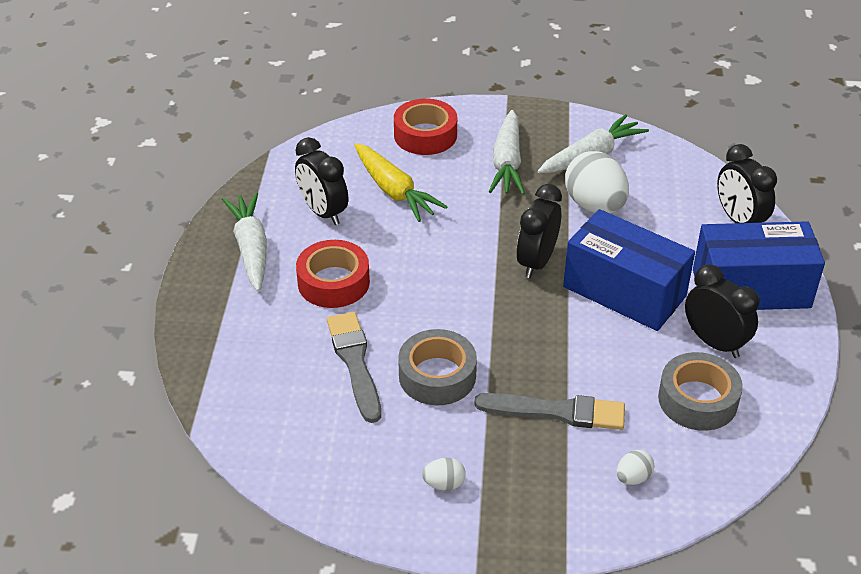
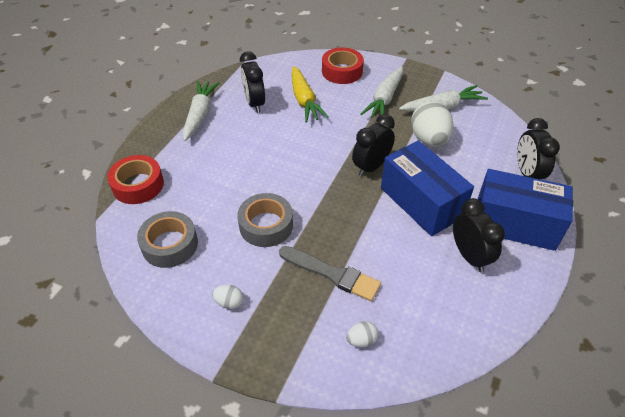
camera: 20 degrees right, 5 degrees up
(333, 282) = (236, 147): red tape -> red tape (138, 185)
(355, 362) = (219, 202): grey brush -> none
(697, 400) = (437, 295): grey tape -> grey tape (170, 245)

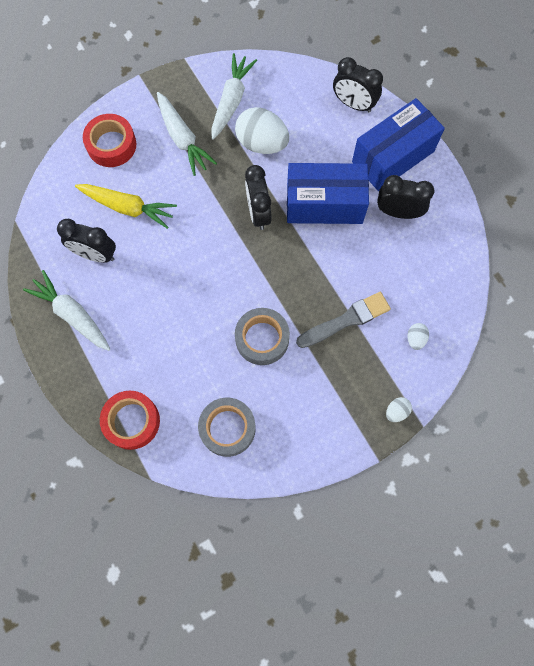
camera: 55 degrees left, 25 degrees up
(229, 302) = (320, 412): white egg -> white egg (396, 411)

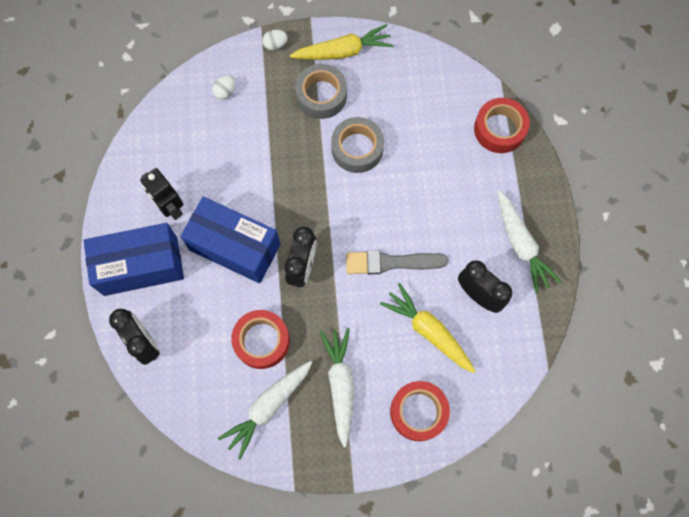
camera: 155 degrees left, 0 degrees up
(227, 428) = (421, 90): grey tape -> grey tape (321, 95)
(262, 143) = (261, 341): white egg -> red tape
(325, 436) = (343, 51): none -> yellow carrot
(346, 320) = (275, 132): grey brush -> grey brush (391, 262)
(398, 212) = (170, 208): black clock -> black robot

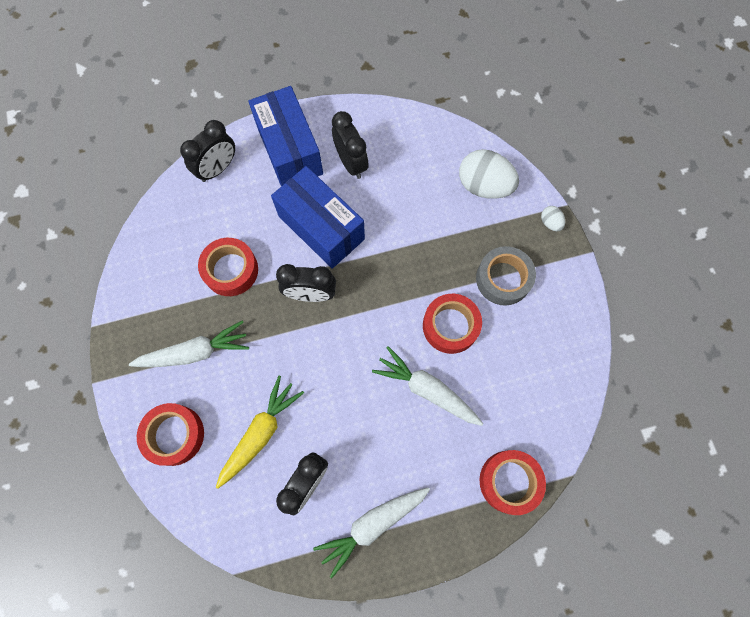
camera: 80 degrees right, 0 degrees up
(170, 208) = (351, 163): black robot -> black clock
(225, 92) = (484, 186): white egg -> white egg, size x2.19
(235, 247) = (321, 227): blue box -> blue box turned 60 degrees counterclockwise
(268, 407) = (167, 288): white carrot -> white carrot (426, 389)
(343, 51) = (561, 292): yellow carrot -> none
(357, 148) = (450, 326): grey tape -> red tape
(391, 262) = (329, 382): grey brush -> none

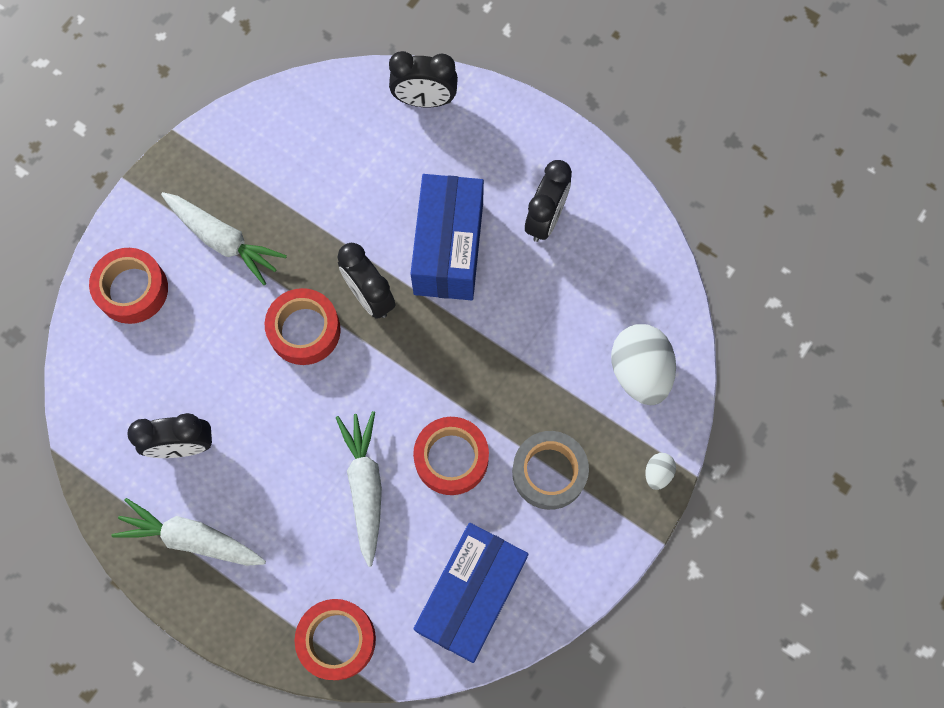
camera: 50 degrees right, 0 degrees up
(231, 270) = (331, 202): red tape -> red tape (304, 330)
(260, 433) = (195, 364): yellow carrot -> none
(289, 150) = (505, 149): blue box -> blue box (471, 595)

